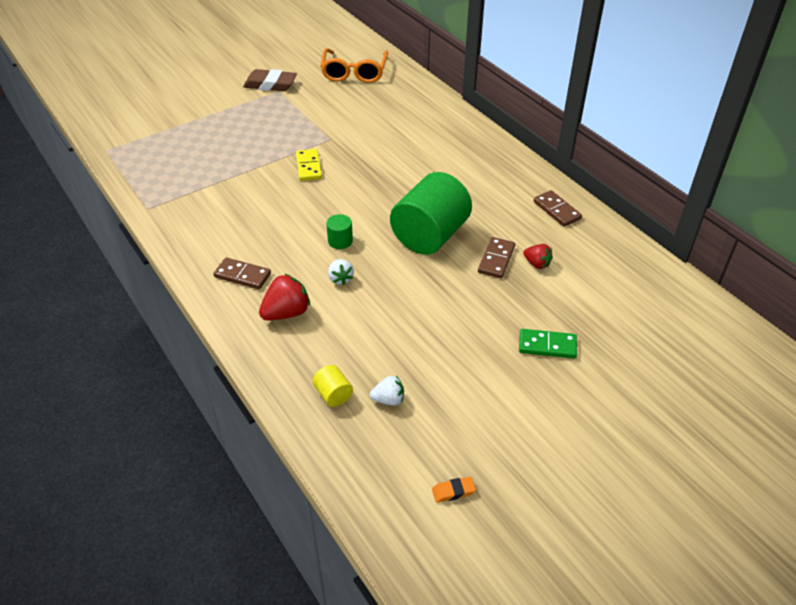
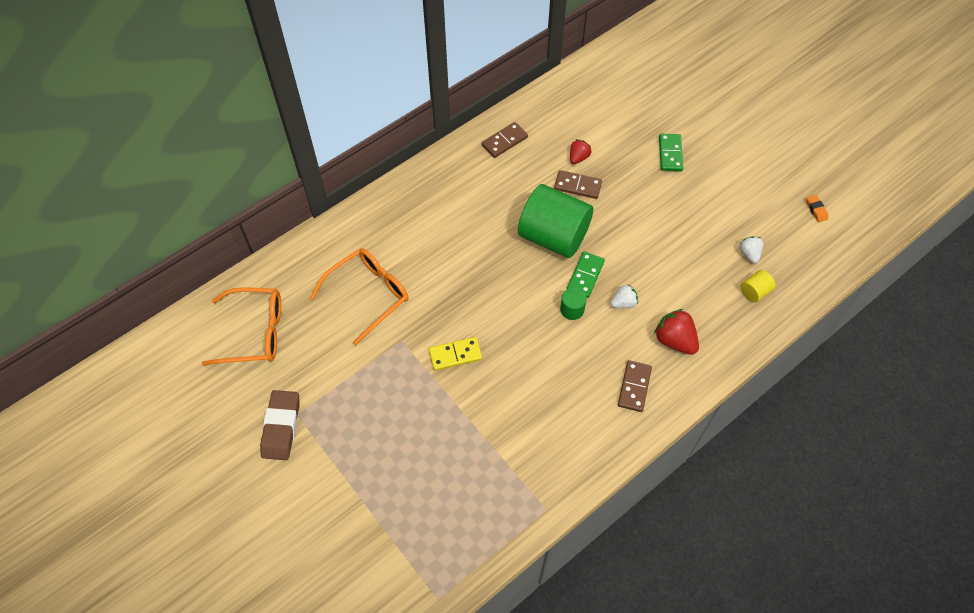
camera: 95 degrees left, 15 degrees up
(378, 123) = (368, 295): none -> orange glasses
(378, 254) = (585, 276): none -> green domino

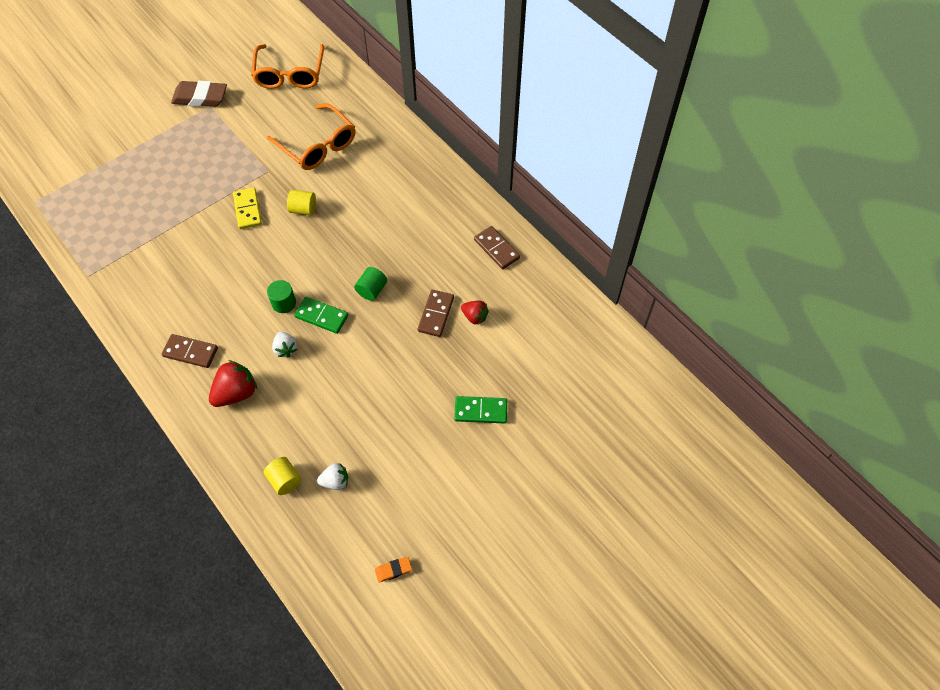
camera: 90 degrees right, 0 degrees up
(455, 302) = (303, 209): none -> yellow cylinder
(553, 236) = (372, 290): green cylinder -> green cylinder, size x0.42

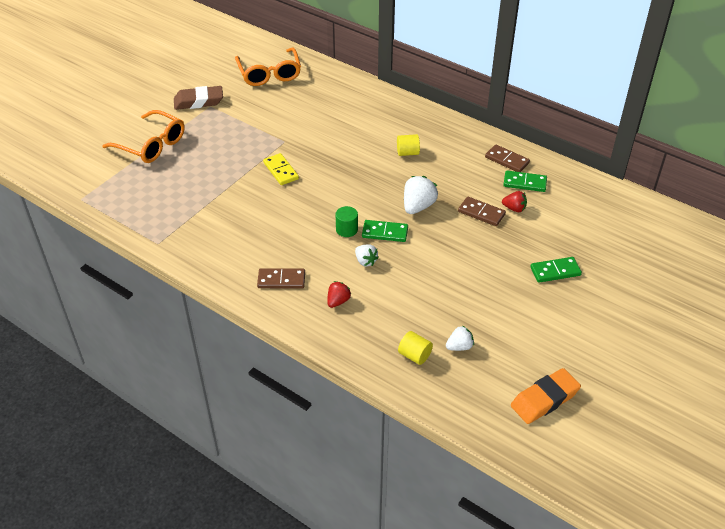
camera: 15 degrees left, 15 degrees down
(236, 393) = (338, 301): red strawberry -> red strawberry, size x0.61
(303, 209) = (329, 162): yellow cylinder -> yellow cylinder (407, 153)
(317, 145) = (319, 117): orange glasses -> orange glasses (151, 145)
(372, 290) = (418, 206): green cylinder -> white strawberry
(393, 570) = (544, 399): orange eraser -> orange eraser, size x2.08
(436, 314) = (481, 213): brown domino -> brown domino turned 60 degrees counterclockwise
(502, 284) = (524, 183): none -> green domino

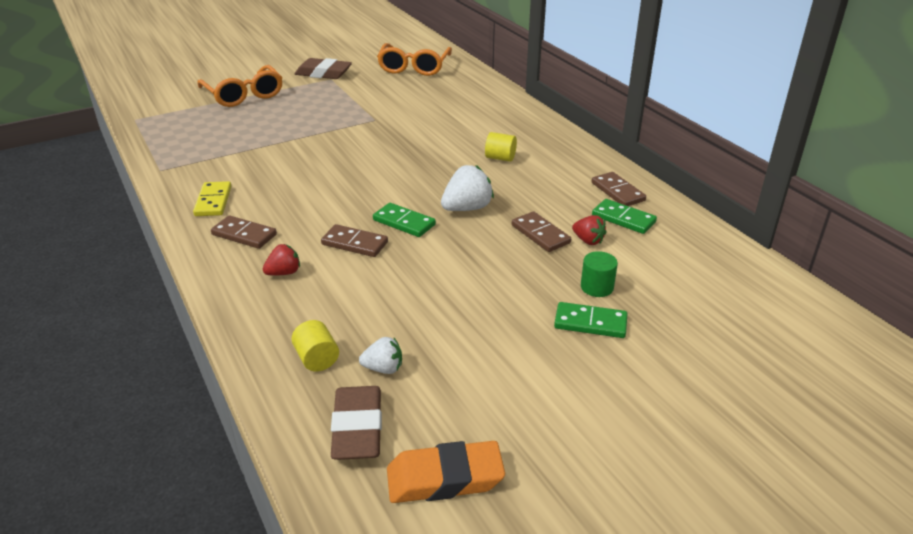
camera: 25 degrees right, 10 degrees down
(280, 171) = (345, 142): yellow domino -> yellow domino (213, 201)
(347, 229) = (363, 208): green cylinder -> green cylinder (597, 287)
(365, 261) = (355, 243): white strawberry -> brown domino
(475, 390) = (358, 428): none -> brown eraser

